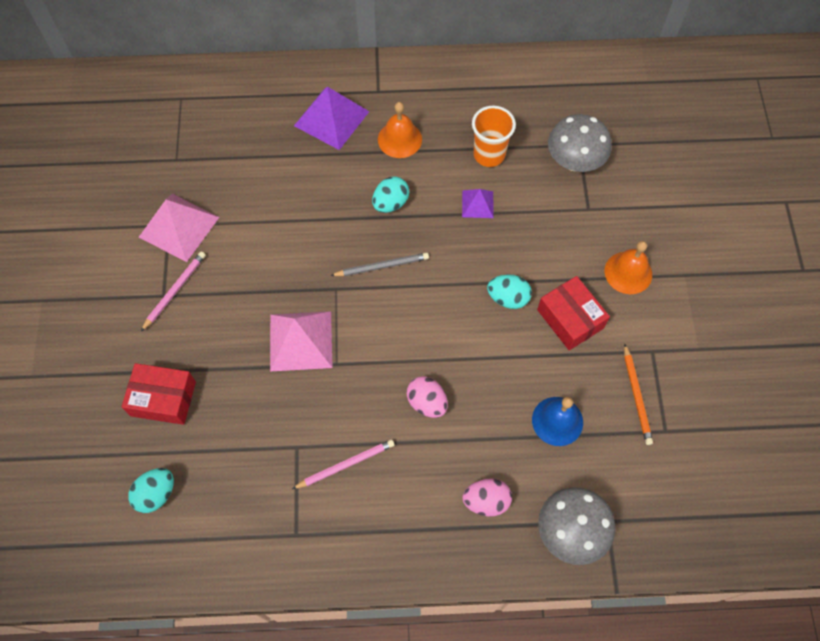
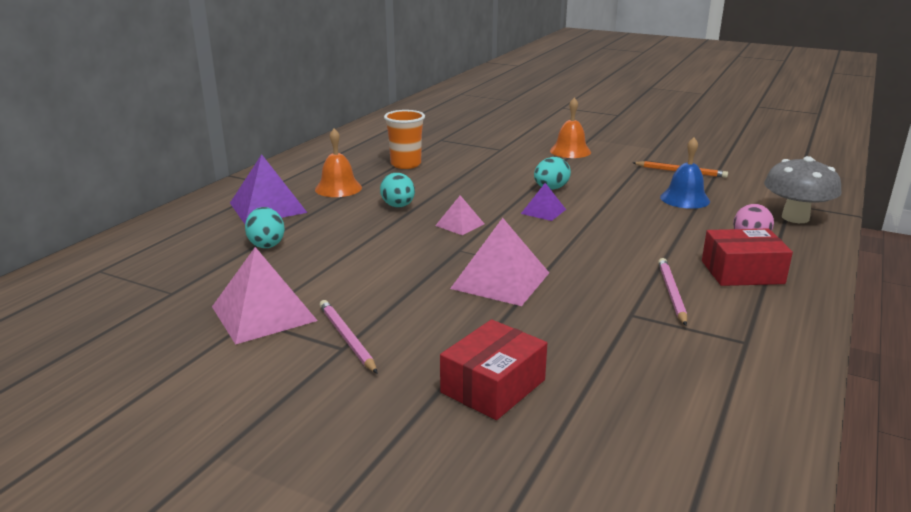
camera: 60 degrees left, 40 degrees down
(156, 494) = (636, 430): turquoise egg -> turquoise egg (266, 244)
(382, 266) = (460, 224): grey pencil -> pink pyramid
(427, 402) = (627, 240): pink egg -> none
(477, 204) = (446, 178): purple pyramid -> purple pyramid (543, 211)
(570, 319) = (592, 175): red box -> red box (742, 272)
(574, 161) = (453, 144): grey mushroom -> none

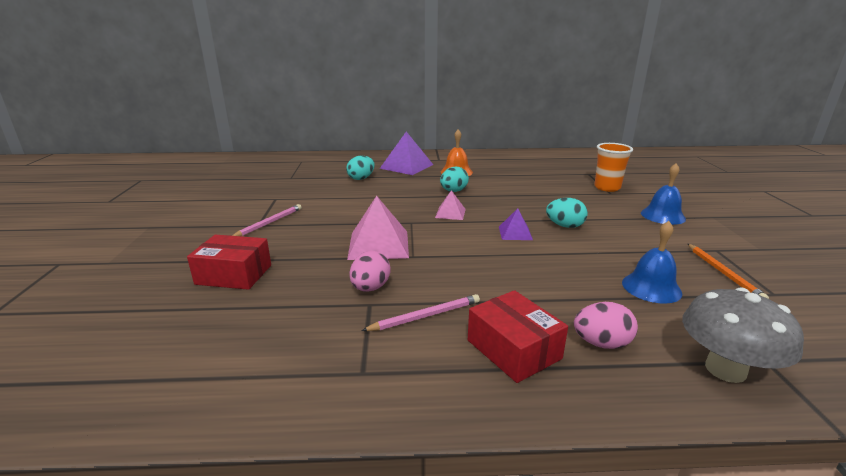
camera: 60 degrees right, 0 degrees up
(264, 313) = (283, 199): pink pyramid -> none
(406, 164) = (524, 176): orange cup -> orange cup (607, 188)
(570, 151) = (662, 216): orange bell -> blue bell
(599, 307) = (370, 288): none -> pink egg

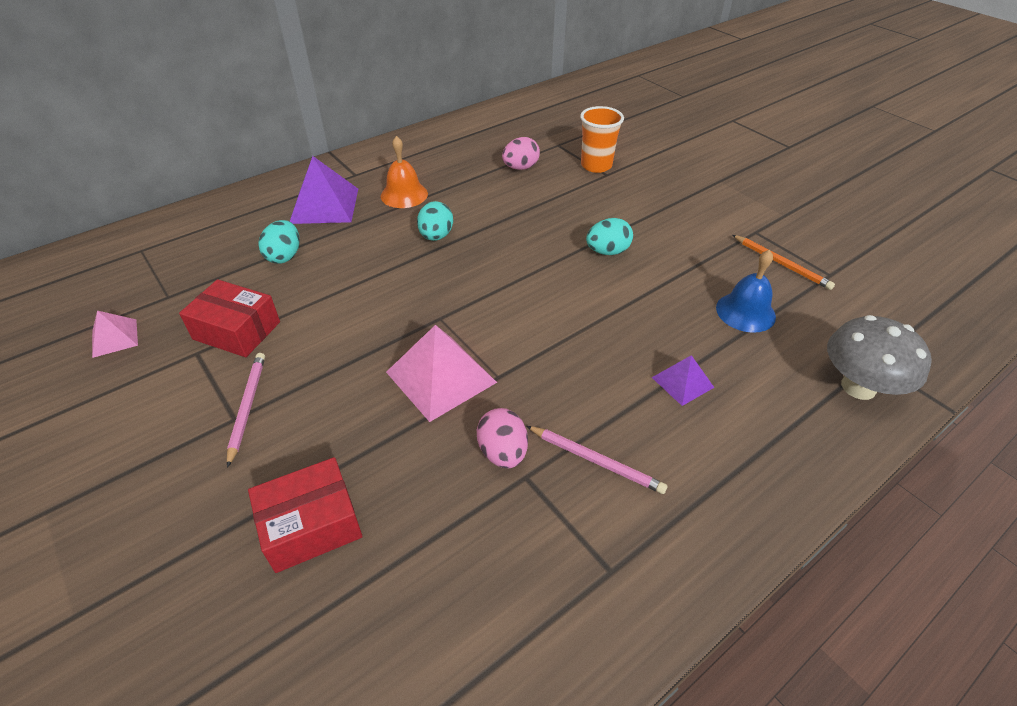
camera: 35 degrees left, 20 degrees up
(425, 316) = (596, 460): pink pencil -> pink pencil turned 90 degrees clockwise
(450, 213) = (470, 281): pink pyramid -> pink pyramid (114, 338)
(513, 349) = (706, 457): red box -> red box (237, 330)
(515, 233) = (569, 285): purple pyramid -> purple pyramid (682, 382)
(601, 343) = (763, 408): pink egg -> pink egg (520, 168)
(662, 216) = (680, 196): blue bell -> none

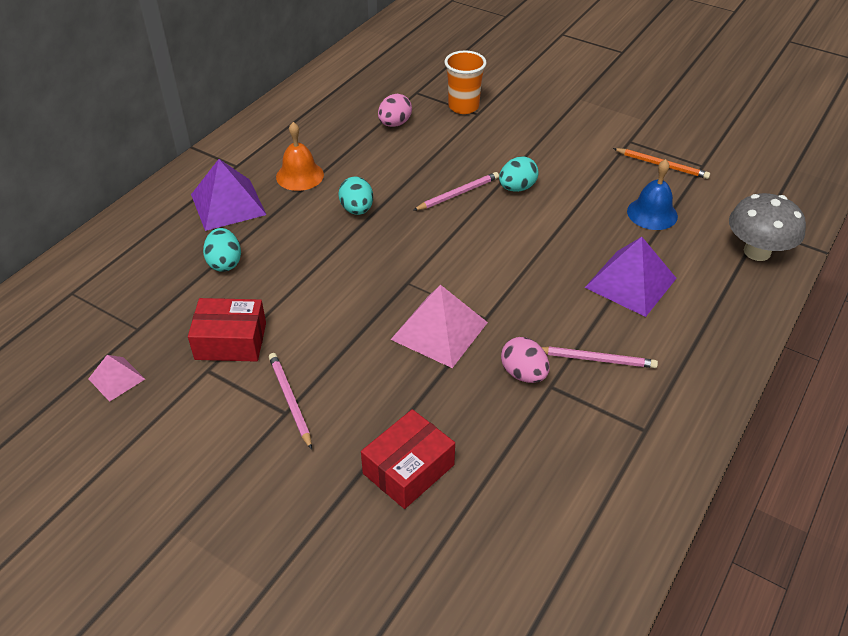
camera: 20 degrees left, 0 degrees up
(543, 244) = (458, 194): none -> pink pencil
(682, 382) = (630, 283): purple pyramid -> purple pyramid, size x1.84

